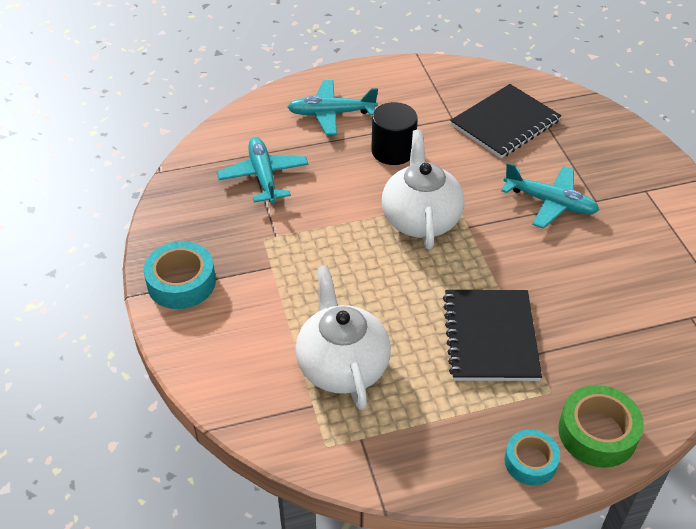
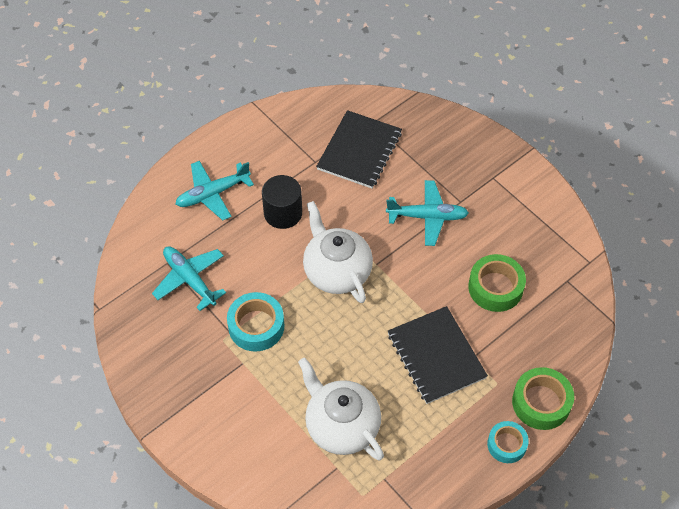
camera: 25 degrees left, 10 degrees up
(181, 282) = (179, 406): turquoise tape -> turquoise tape (256, 326)
(597, 294) = (495, 287): none -> green tape

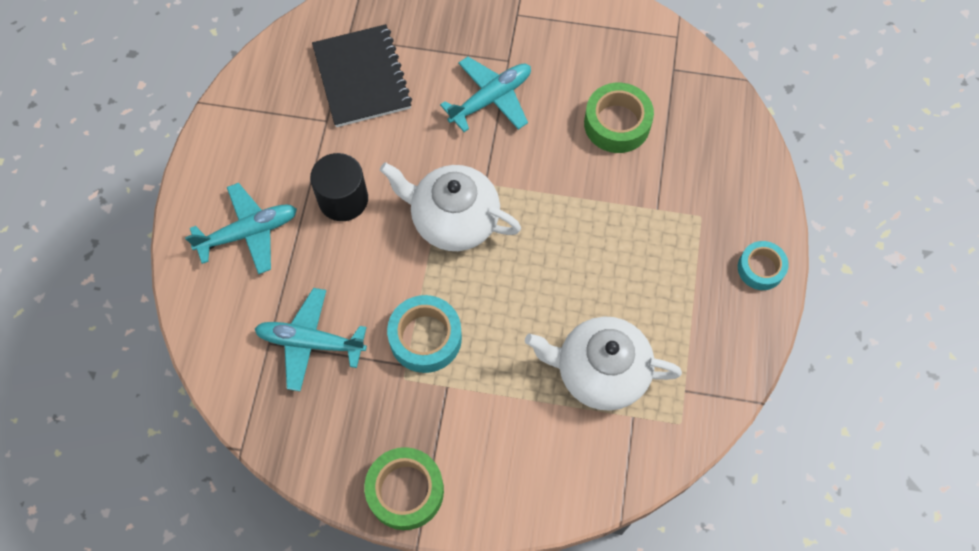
camera: 40 degrees left, 10 degrees up
(212, 194) = (249, 233): turquoise plane -> turquoise plane turned 135 degrees counterclockwise
(436, 356) = (624, 232): black notebook -> none
(541, 402) = (754, 204): green tape -> green tape (405, 491)

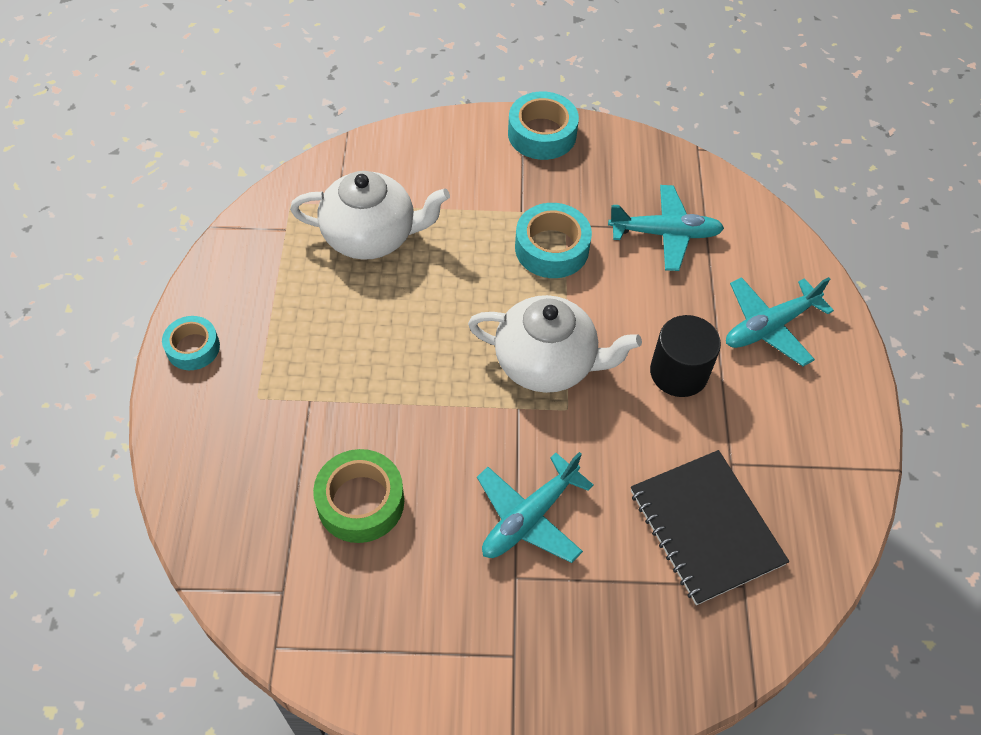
camera: 170 degrees right, 10 degrees down
(405, 491) = (542, 134): green tape -> turquoise tape

